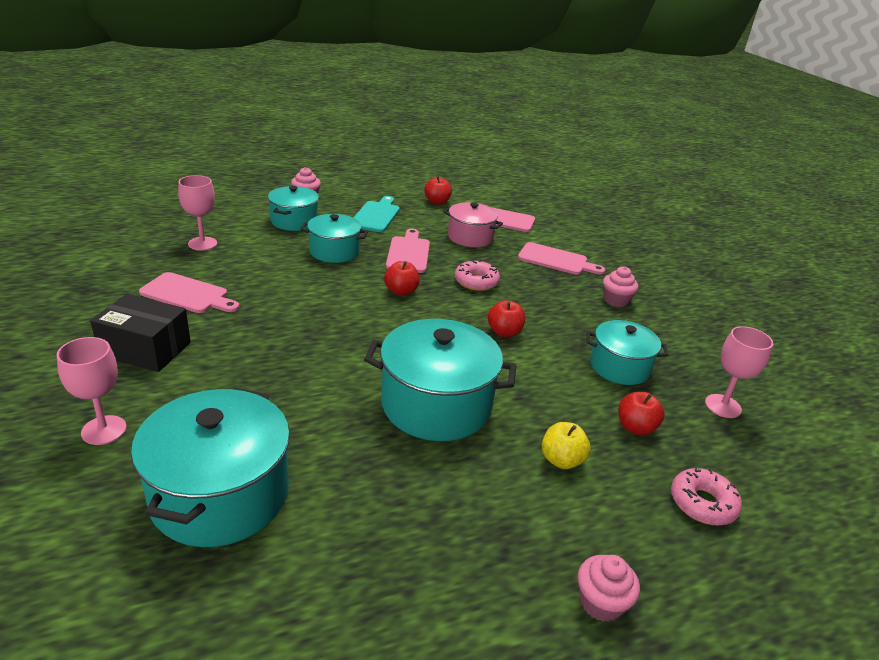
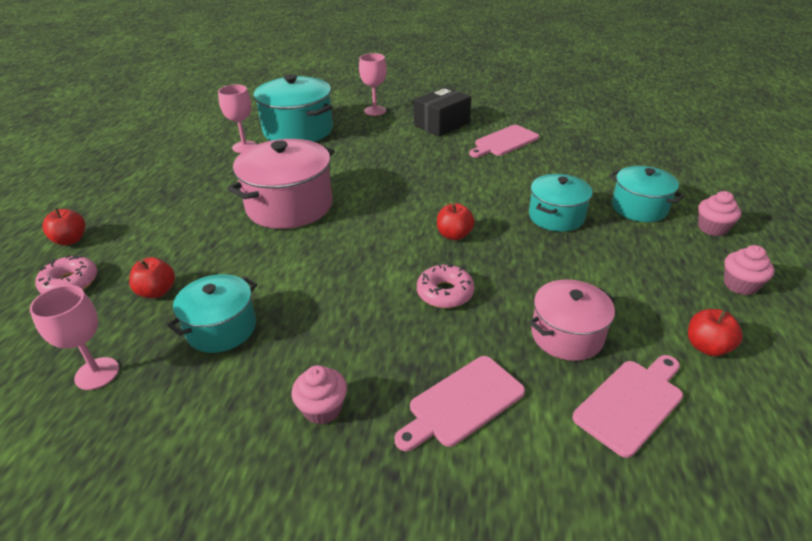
camera: 125 degrees right, 5 degrees up
(202, 244) = (592, 156): pink goblet -> pink goblet (245, 147)
(376, 215) = (653, 269): turquoise cutting board -> none
(408, 253) = (536, 264): pink cutting board -> none
(436, 404) = (289, 206): turquoise pot -> pink pot
(504, 332) = (340, 274): red apple -> red apple (70, 240)
(561, 460) = (183, 237): yellow apple -> none
(601, 602) = (99, 208): pink cupcake -> pink cupcake (740, 285)

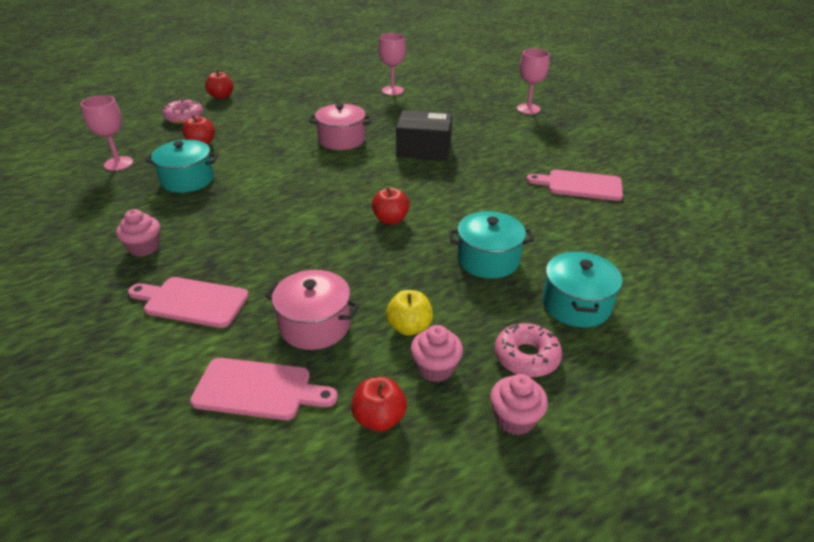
camera: 50 degrees right, 0 degrees up
(289, 206) = (341, 140): pink pot -> pink pot, size x0.61
(298, 130) = (445, 96): turquoise pot -> none
(442, 124) = (558, 145): black box -> black box (424, 149)
(445, 293) = (309, 245): pink donut -> pink donut (526, 357)
(608, 287) = (409, 327): none -> yellow apple
(712, 228) = (607, 369): pink cupcake -> pink cupcake (435, 368)

